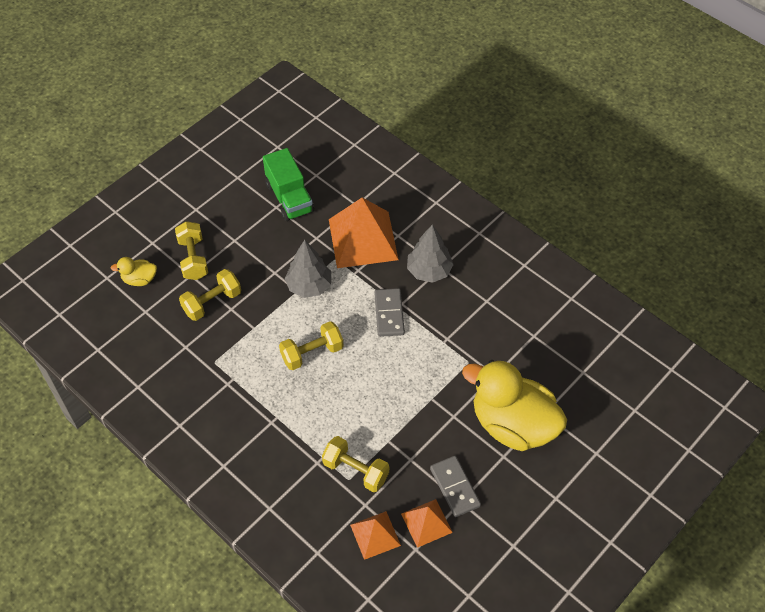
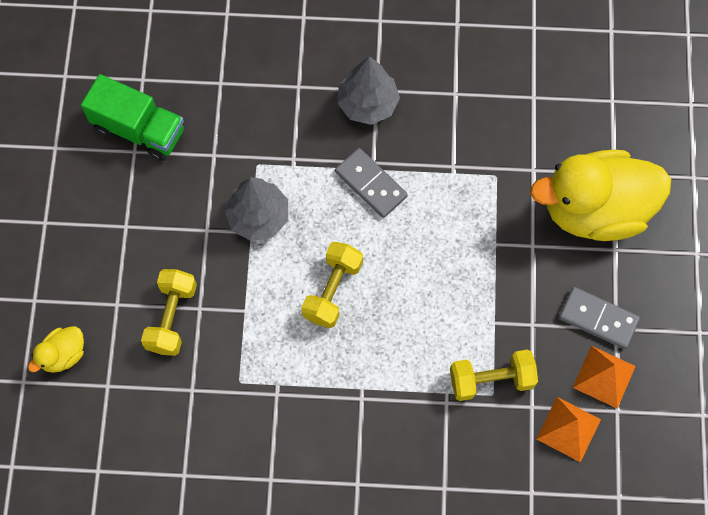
camera: 40 degrees left, 15 degrees up
(193, 259) = (100, 283): yellow dumbbell -> none
(363, 239) = (265, 119): orange pyramid -> none

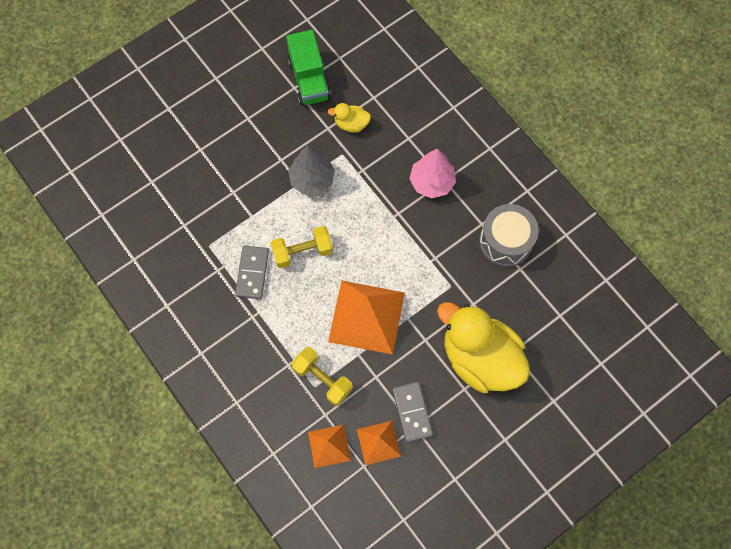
camera: 50 degrees right, 0 degrees up
(63, 354) = (151, 146): yellow duck -> yellow duck (351, 124)
(172, 317) = (216, 182): yellow dumbbell -> none
(367, 103) = (432, 182): grey tree -> pink tree
(370, 184) = (384, 222): grey domino -> grey domino (252, 273)
(460, 283) = (366, 317): none -> orange pyramid
(493, 87) = (505, 242): none -> grey drum

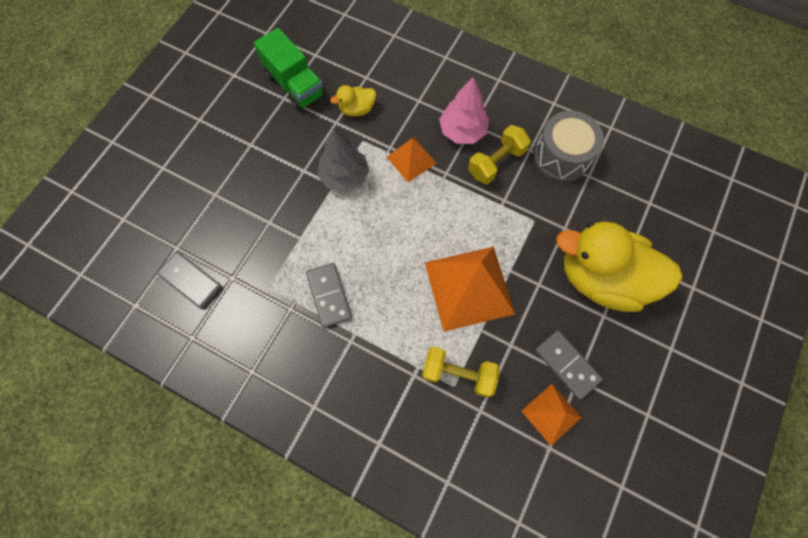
camera: 25 degrees left, 0 degrees up
(151, 213) = (190, 281): none -> grey domino
(302, 252) = (370, 251): yellow dumbbell -> yellow dumbbell (496, 162)
(329, 446) = (502, 443): orange pyramid -> orange pyramid (411, 160)

